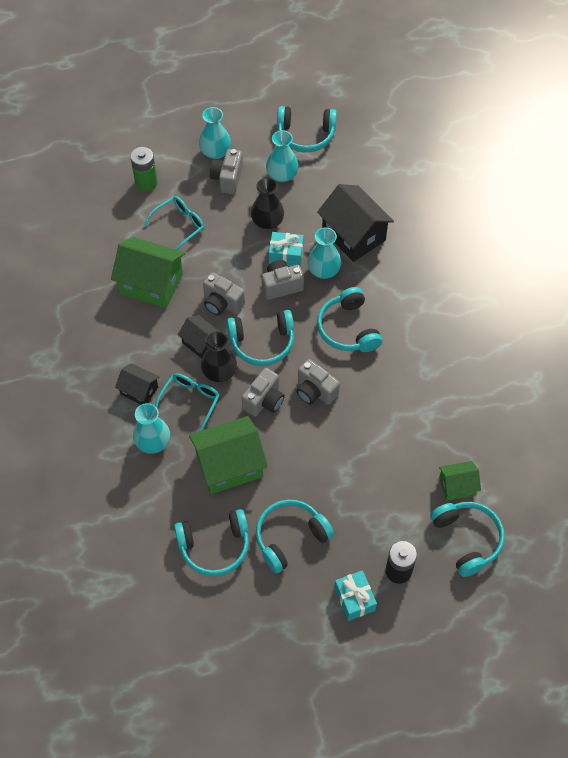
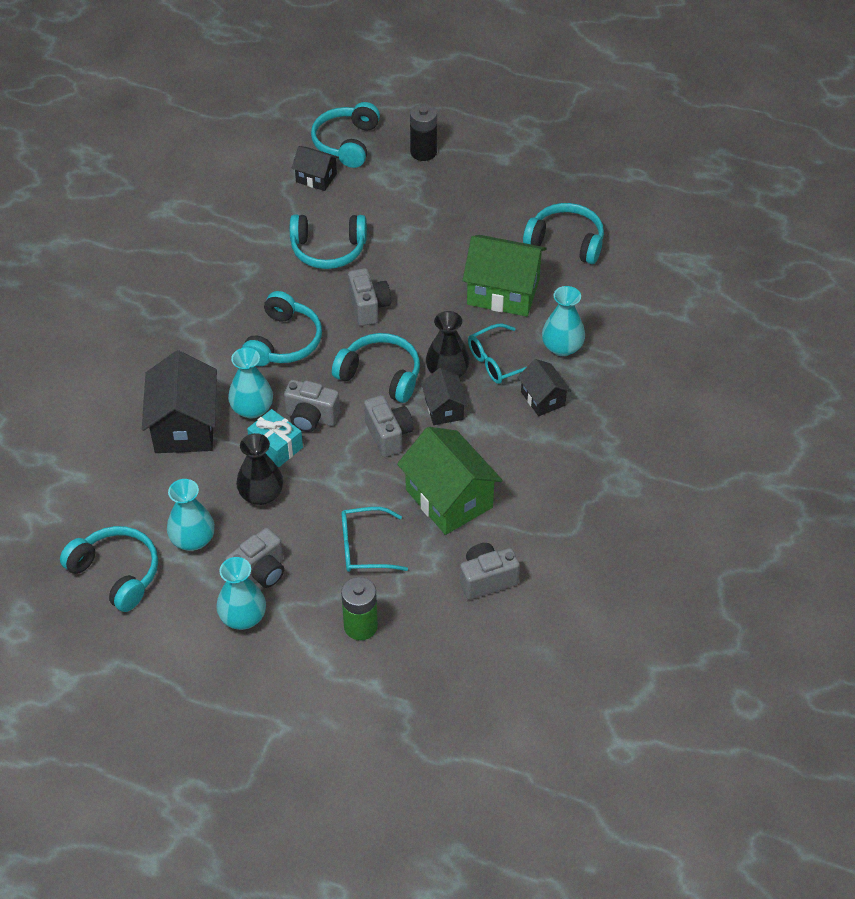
camera: 145 degrees left, 10 degrees down
(264, 400) = (424, 325): grey camera -> grey camera (486, 579)
(290, 537) = (494, 215): turquoise headphones -> turquoise headphones (328, 250)
(354, 599) = (476, 153): turquoise gift -> none
(457, 486) = (316, 178): green house -> black house

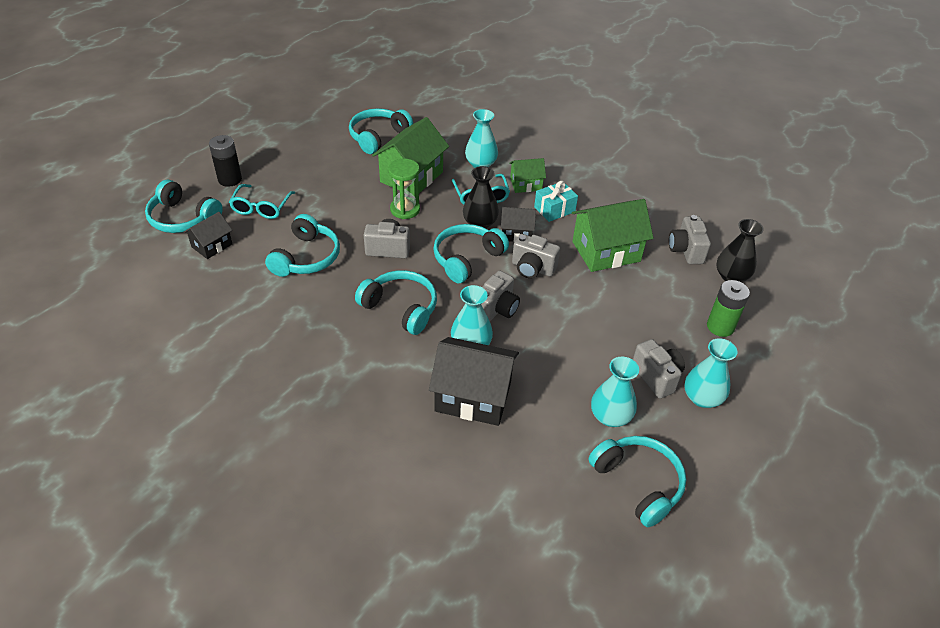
camera: 75 degrees left, 5 degrees down
(116, 573) = (638, 483): turquoise headphones -> turquoise headphones turned 90 degrees clockwise
(261, 494) = (571, 359): black vase -> black vase (731, 276)
(276, 446) = (520, 338): turquoise gift -> turquoise gift (554, 209)
(364, 547) = (643, 307): turquoise glasses -> turquoise glasses (261, 207)
(388, 435) = (532, 269): grey camera -> grey camera turned 150 degrees counterclockwise
(440, 302) = (405, 209): none -> green hourglass
(543, 398) = (526, 184): black house -> green house

